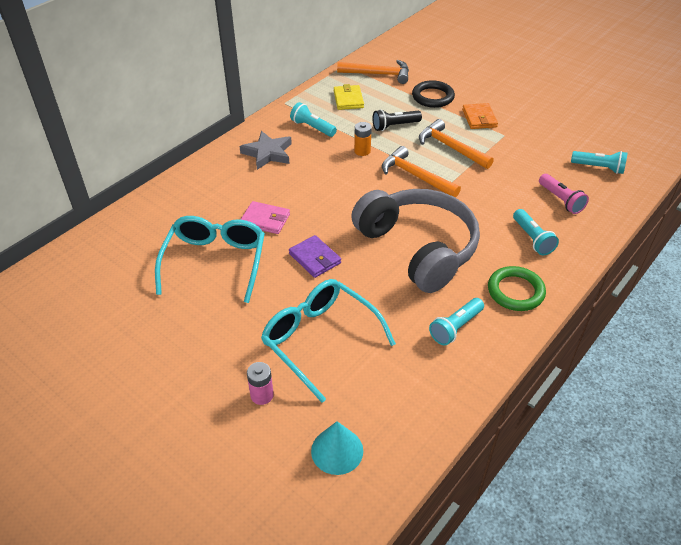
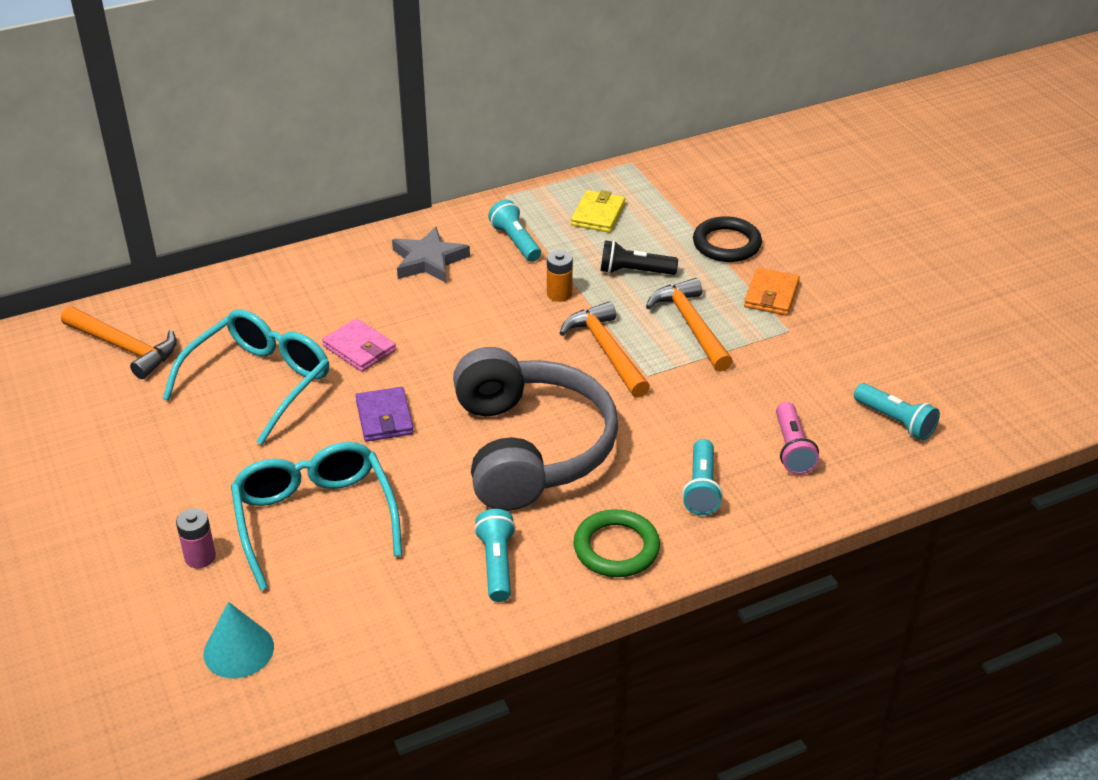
camera: 25 degrees right, 5 degrees down
(378, 74) = (672, 188): orange hammer -> orange hammer (124, 347)
(456, 327) = (496, 564): turquoise flashlight -> turquoise flashlight turned 105 degrees clockwise

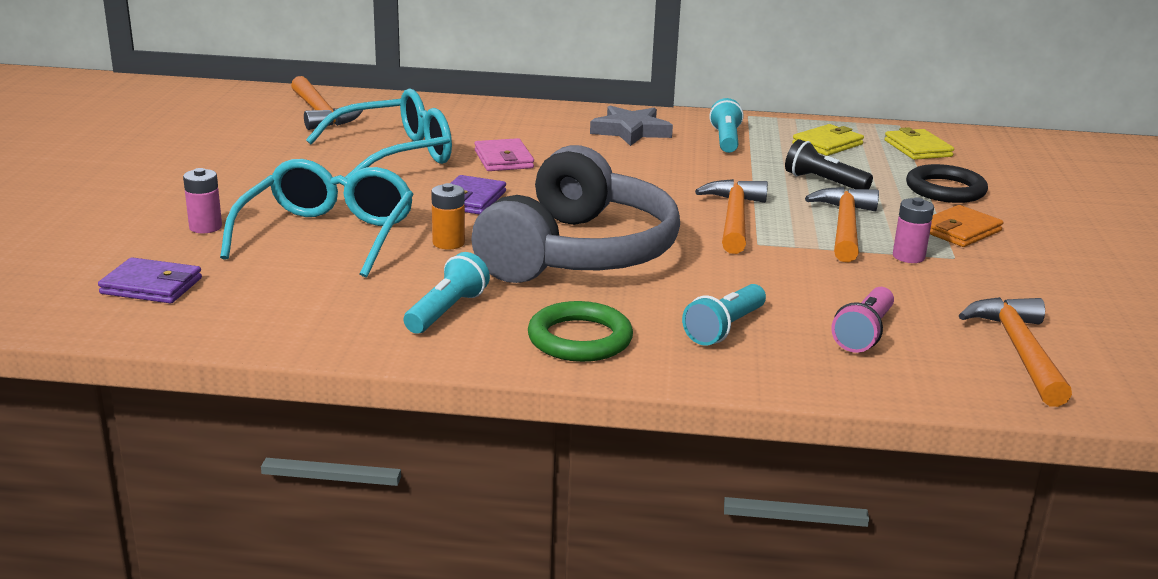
camera: 30 degrees right, 15 degrees down
(238, 650) = (151, 286): turquoise cone -> purple wallet
(559, 294) = (729, 176): orange battery -> orange battery (448, 243)
(669, 193) = (917, 148): none -> yellow wallet
(759, 344) = (908, 257): none -> pink battery
(895, 421) = (1019, 351): turquoise flashlight -> orange hammer

